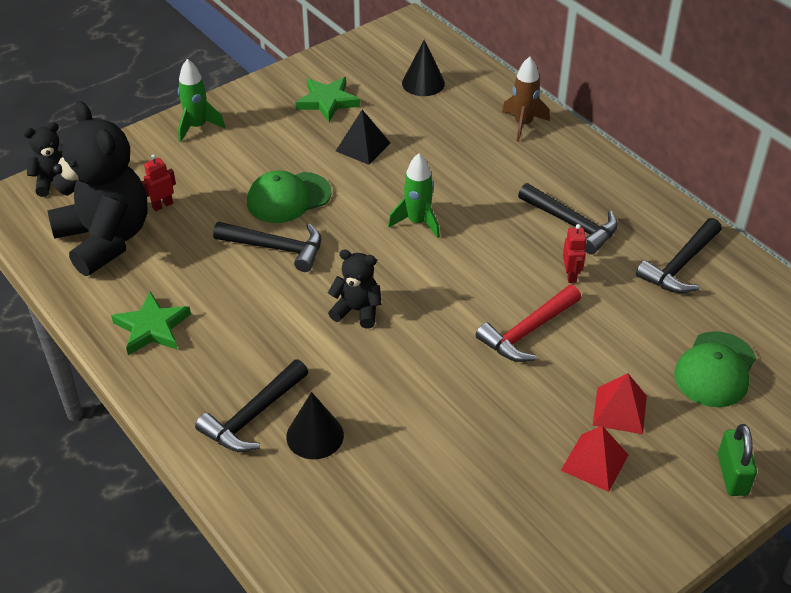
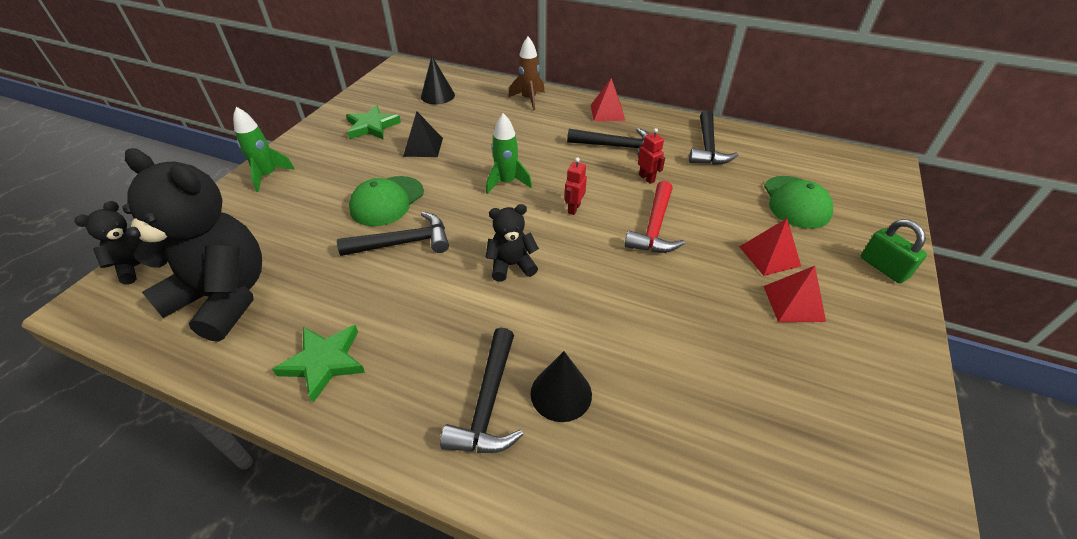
camera: 30 degrees left, 0 degrees up
(162, 205) = (270, 247): red robot -> red robot (573, 208)
(602, 175) = (607, 112): none -> red pyramid

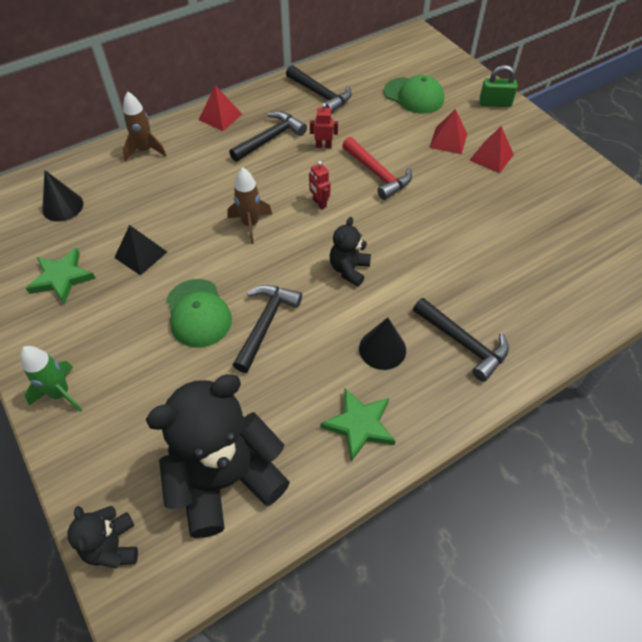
camera: 55 degrees left, 10 degrees up
(507, 182) = (250, 224): green rocket -> brown rocket
(561, 393) = (480, 302): black cone -> black cone (382, 349)

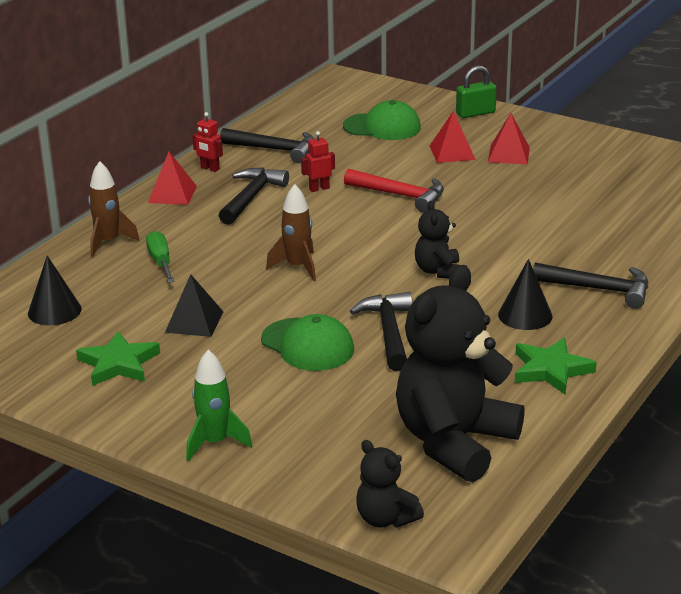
camera: 25 degrees left, 25 degrees down
(164, 183) = (160, 262): none -> green screwdriver
(319, 203) = (358, 232): red robot -> red robot (210, 169)

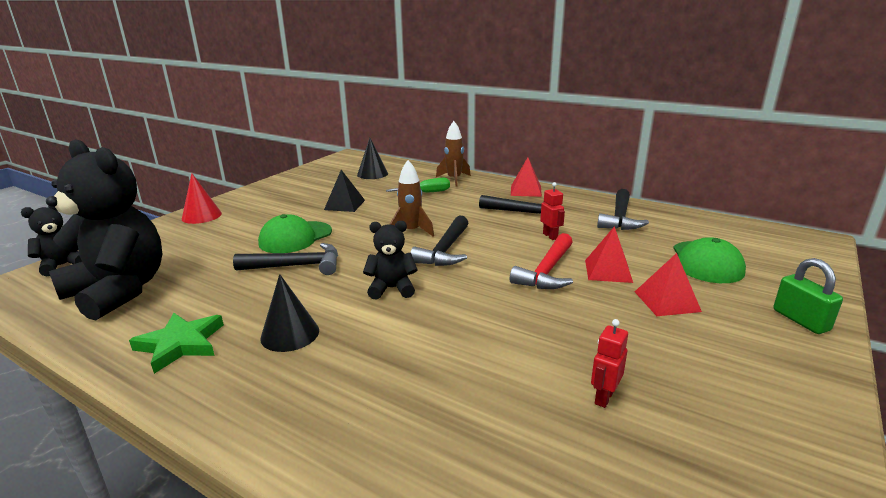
camera: 90 degrees right, 5 degrees down
(118, 363) = (306, 190): green star -> none
(210, 169) = (572, 199): red robot -> red robot (603, 397)
(215, 443) = (201, 216): green rocket -> red cone
(508, 154) = (686, 341): red pyramid -> red pyramid (608, 271)
(599, 289) = (322, 392): black hammer -> black hammer (445, 250)

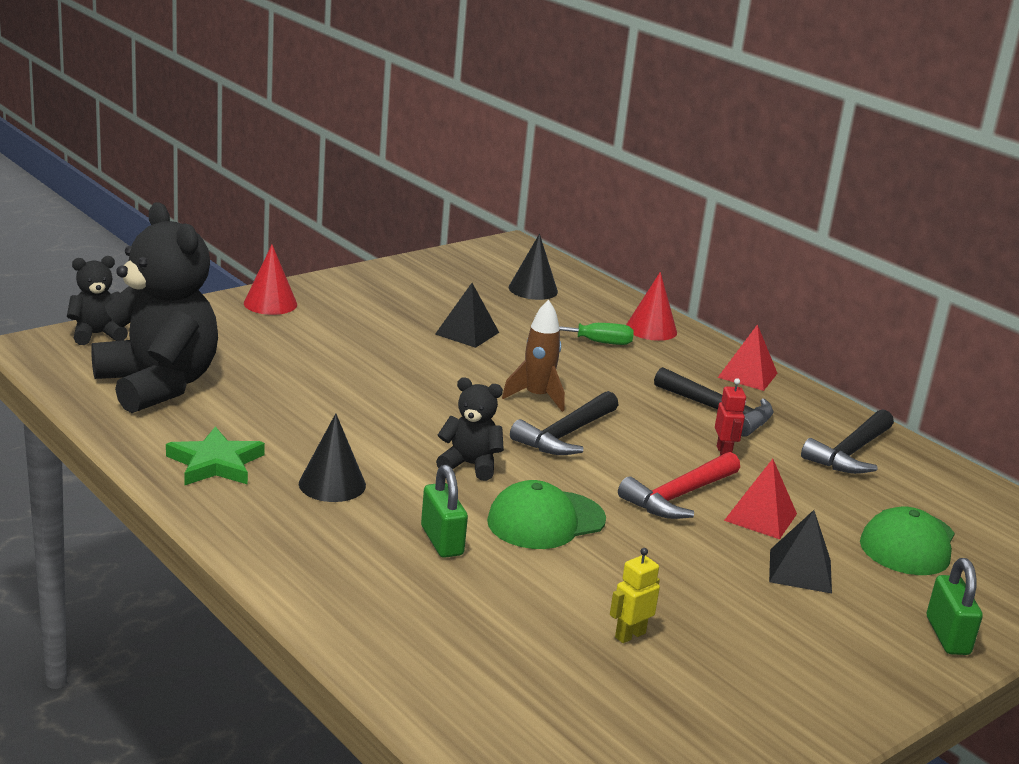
camera: 15 degrees right, 0 degrees up
(295, 237) = (381, 367): green cap -> green cap (545, 520)
(297, 266) = (368, 407): black hammer -> none
(402, 358) = (442, 541): none -> green padlock
(454, 179) = (651, 329): brown rocket -> red cone
(603, 397) = (630, 635): red robot -> yellow robot
(667, 301) = (800, 571): red pyramid -> black pyramid

